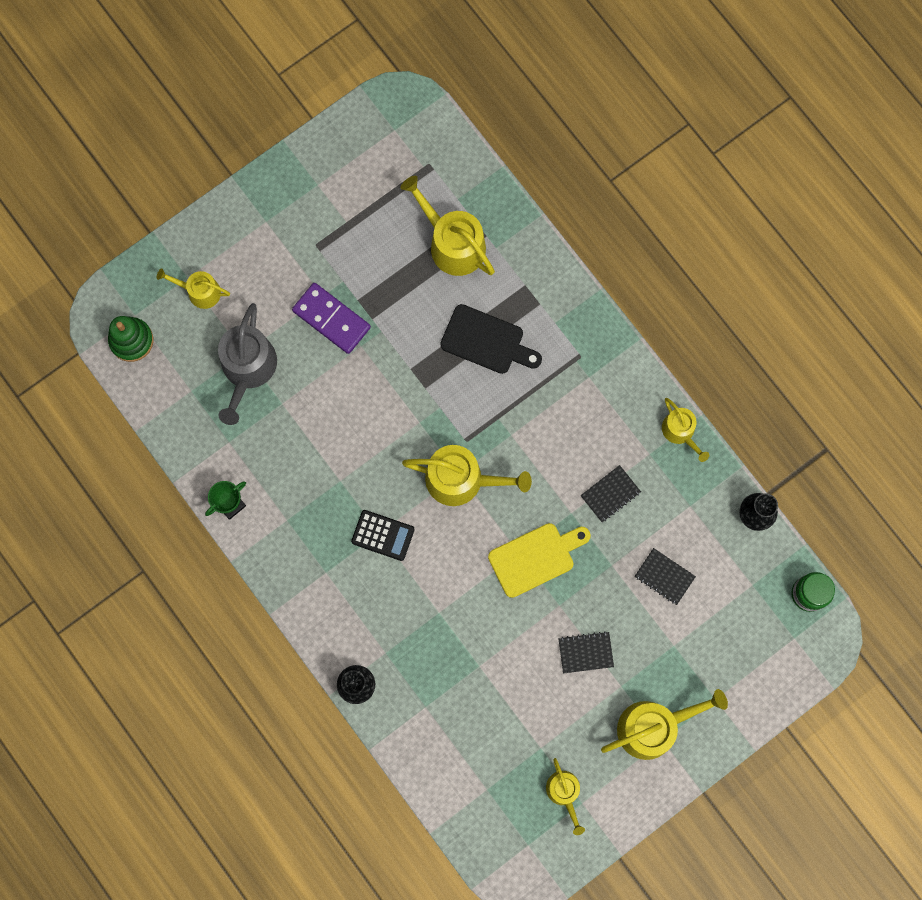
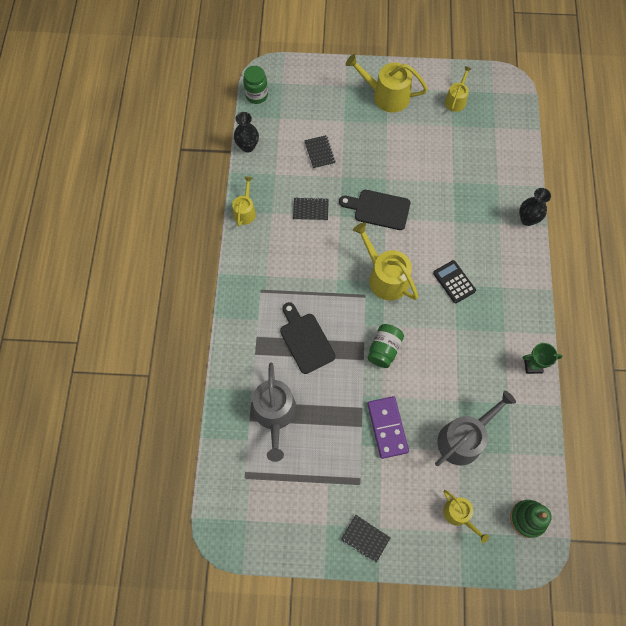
camera: 140 degrees left, 10 degrees down
(398, 397) = (384, 349): none -> green jar
(452, 243) = (275, 414): yellow watering can -> grey watering can
(535, 558) = (378, 209): yellow cutting board -> black cutting board
(585, 652) = (391, 149): black notebook -> black notebook (365, 538)

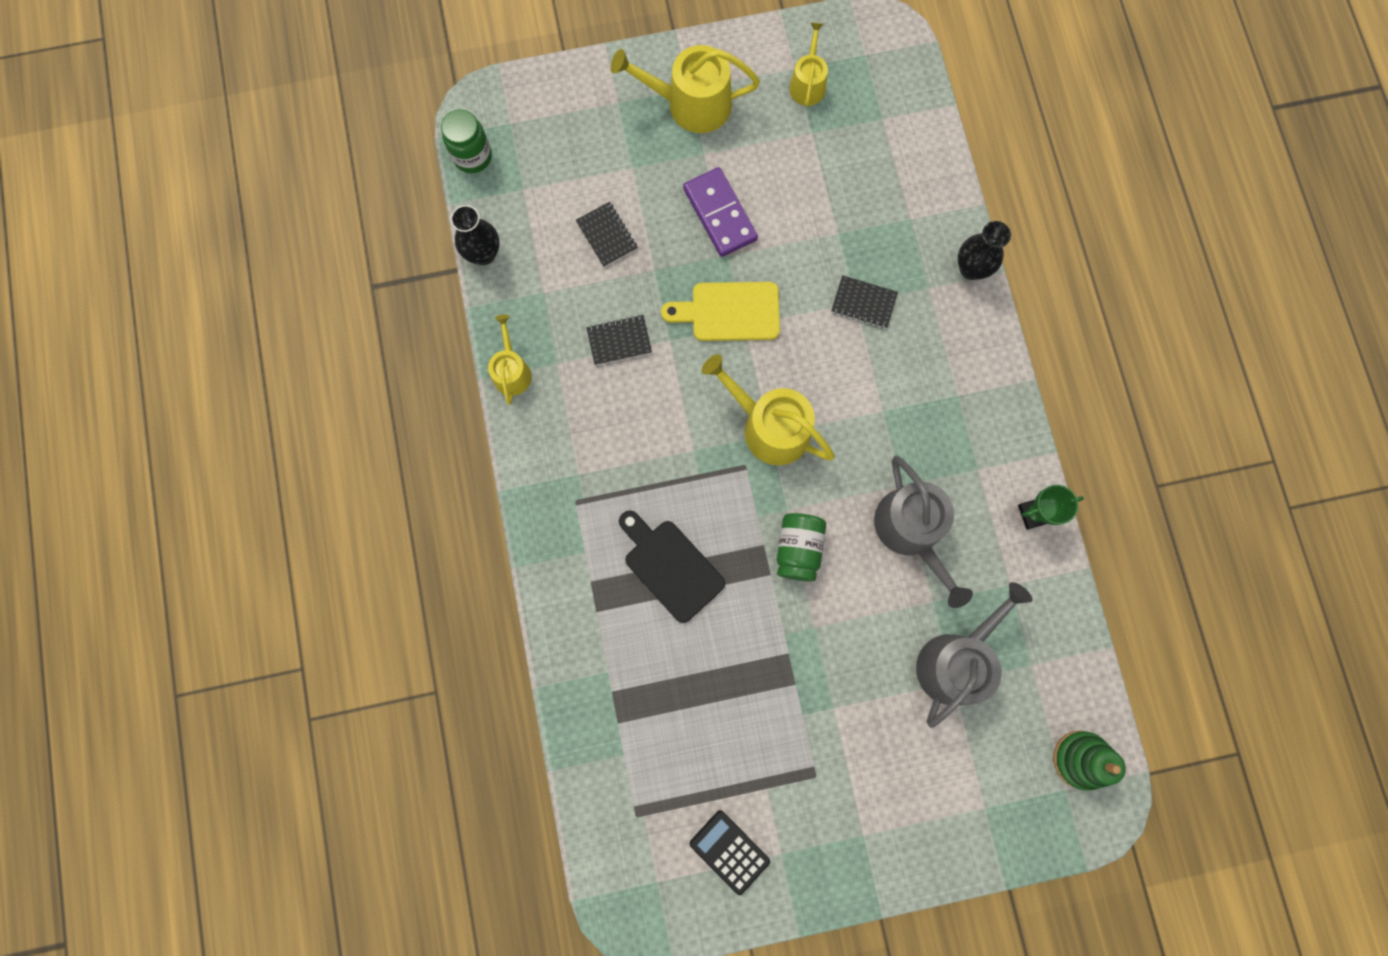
camera: 15 degrees left, 10 degrees up
(275, 414) = (655, 702): grey watering can -> grey watering can (912, 531)
(365, 538) = (846, 858): black notebook -> black notebook (863, 303)
(378, 209) = (729, 312): black cutting board -> yellow cutting board
(387, 427) = (835, 675): purple domino -> purple domino (720, 214)
(454, 282) = (880, 406): black calculator -> black calculator (729, 851)
(459, 515) = (977, 782): yellow watering can -> none

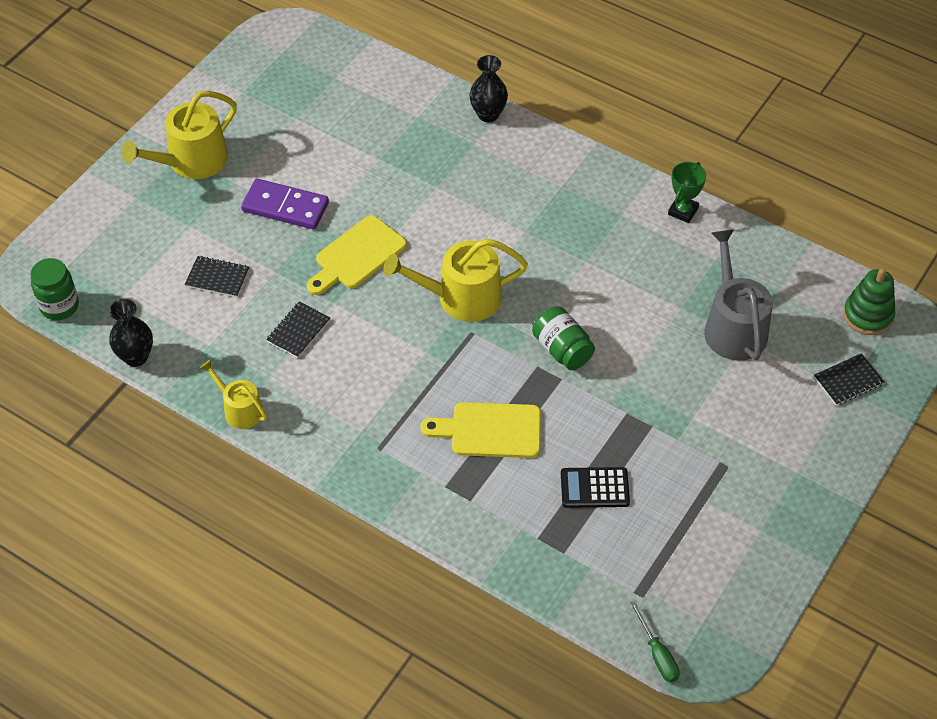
camera: 45 degrees left, 25 degrees down
(597, 872) = (657, 654): none -> green screwdriver
(670, 566) = (490, 430): black cutting board -> yellow cutting board
(729, 851) = (727, 559): black calculator -> black calculator (594, 488)
(808, 83) = (261, 94): yellow watering can -> none
(863, 303) = (441, 183): black notebook -> black notebook (848, 380)
(912, 531) = (621, 281): grey watering can -> none

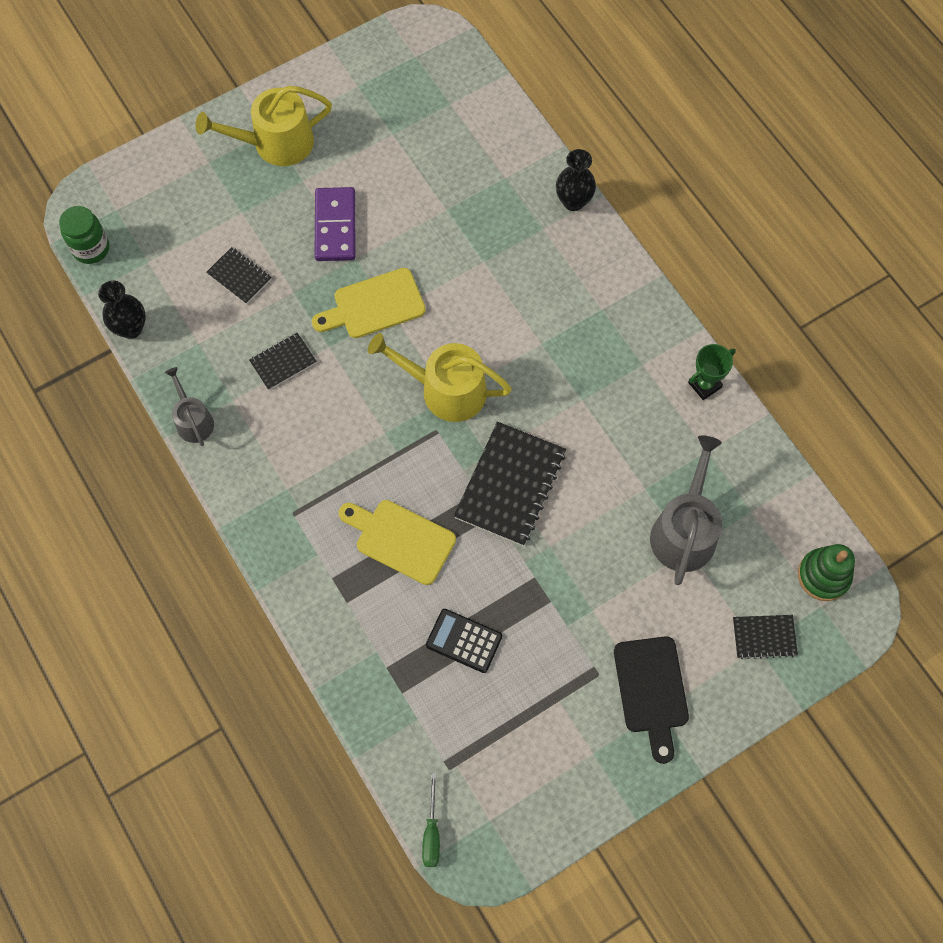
camera: 25 degrees right, 15 degrees up
(239, 409) = (193, 420): yellow watering can -> grey watering can
(285, 207) = (335, 226): purple domino -> purple domino turned 45 degrees clockwise
(562, 350) = (510, 485): green jar -> black notebook
(780, 460) = (651, 690): none -> black cutting board

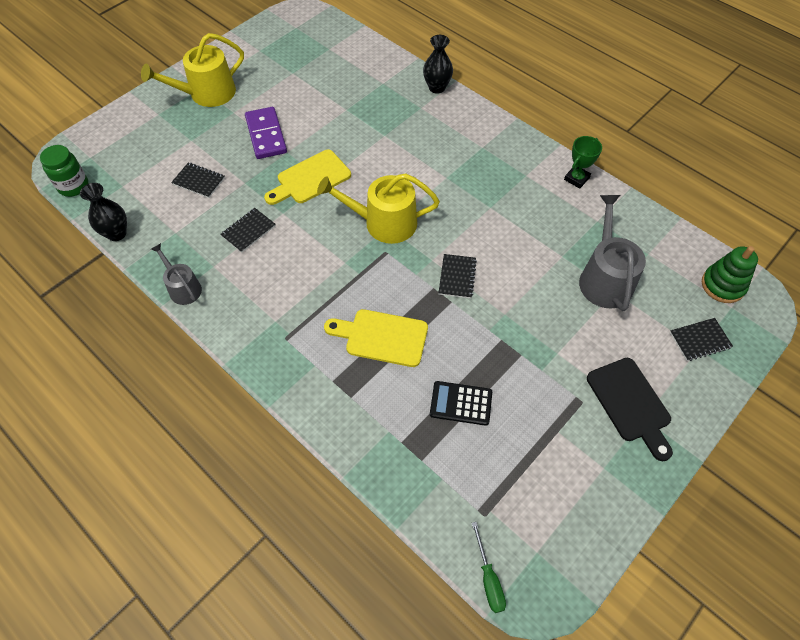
camera: 15 degrees left, 10 degrees down
(510, 485) = (457, 277): black notebook -> black notebook, size x0.53

